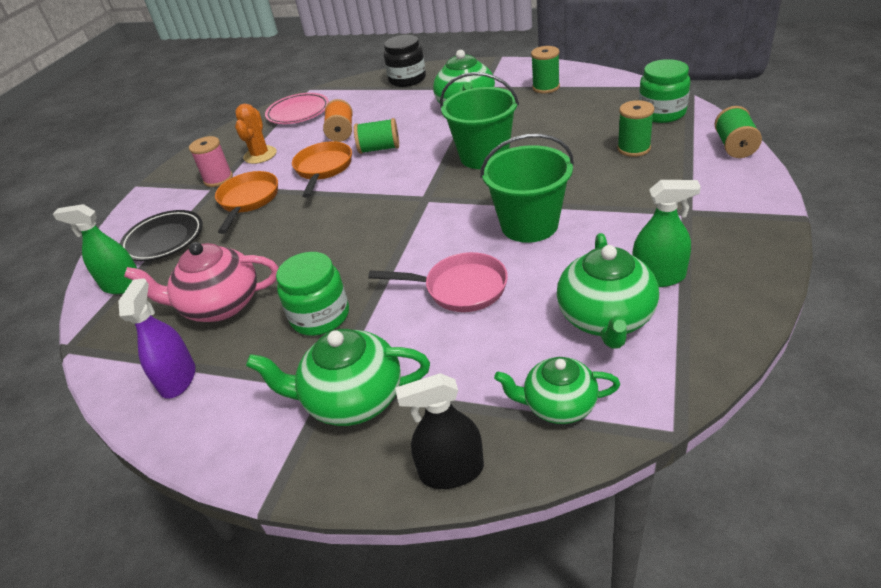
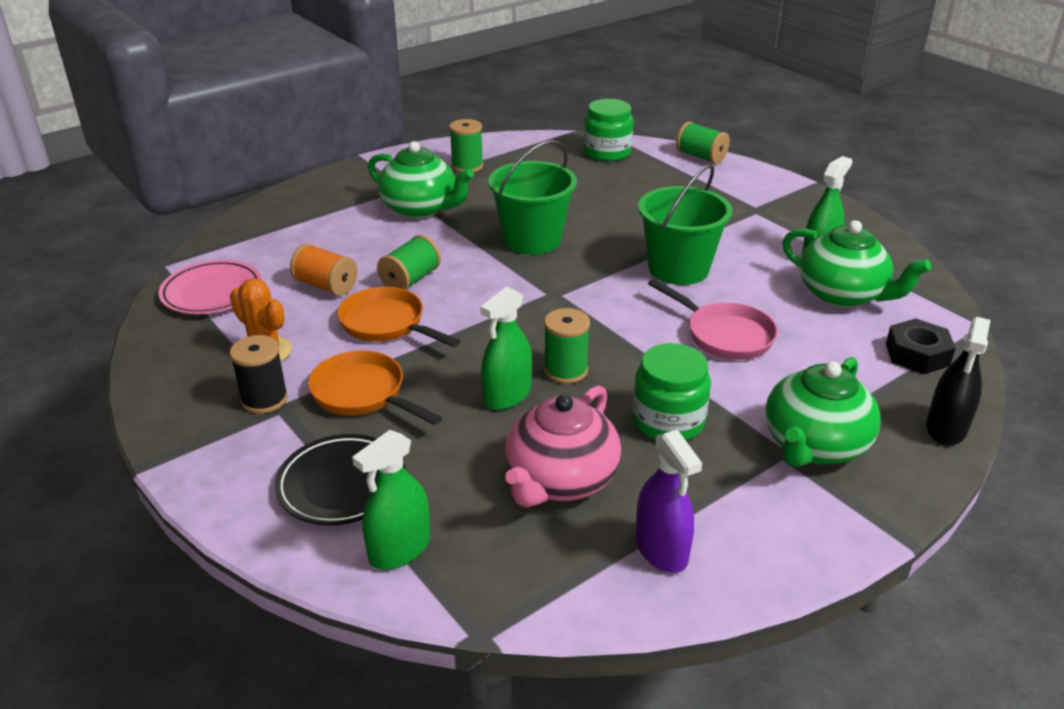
camera: 60 degrees left, 5 degrees down
(178, 379) = (661, 549): purple spray bottle -> purple spray bottle turned 150 degrees counterclockwise
(218, 179) = (264, 399): pink spool -> black spool
(290, 243) = (507, 395): none -> green spray bottle
(407, 79) = (290, 210): black jar -> none
(460, 288) = (724, 335): pink pan -> pink pan turned 90 degrees clockwise
(558, 405) = (917, 354): green teapot -> black nut
(633, 148) = (639, 185): green spool -> green spool (565, 370)

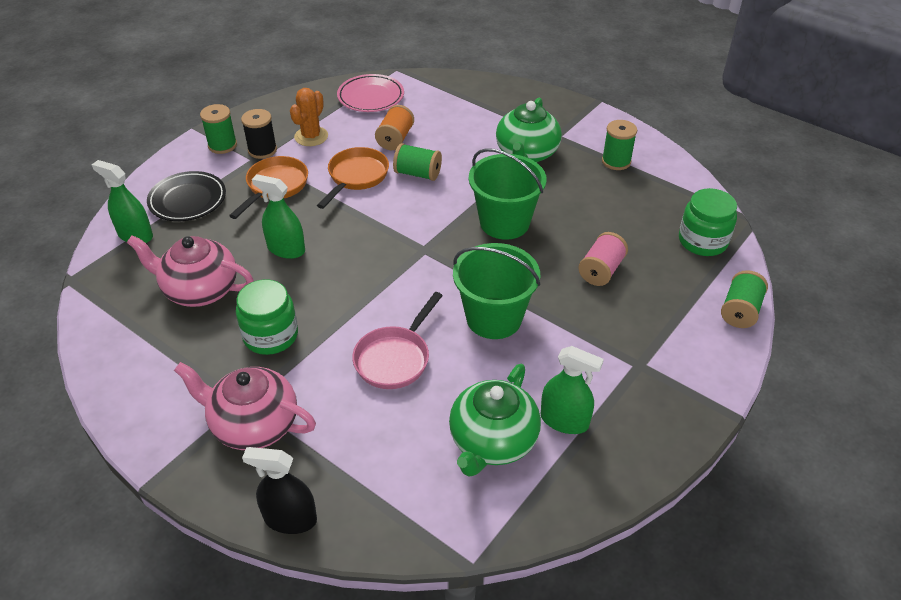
camera: 75 degrees right, 10 degrees up
(565, 370) = (322, 272): green spool -> green spool (222, 145)
(628, 203) = (601, 270): none -> pink spool
(661, 549) = (137, 347): purple spray bottle -> none
(814, 446) = (253, 424): green teapot -> pink teapot
(917, 354) = (402, 501): black nut -> none

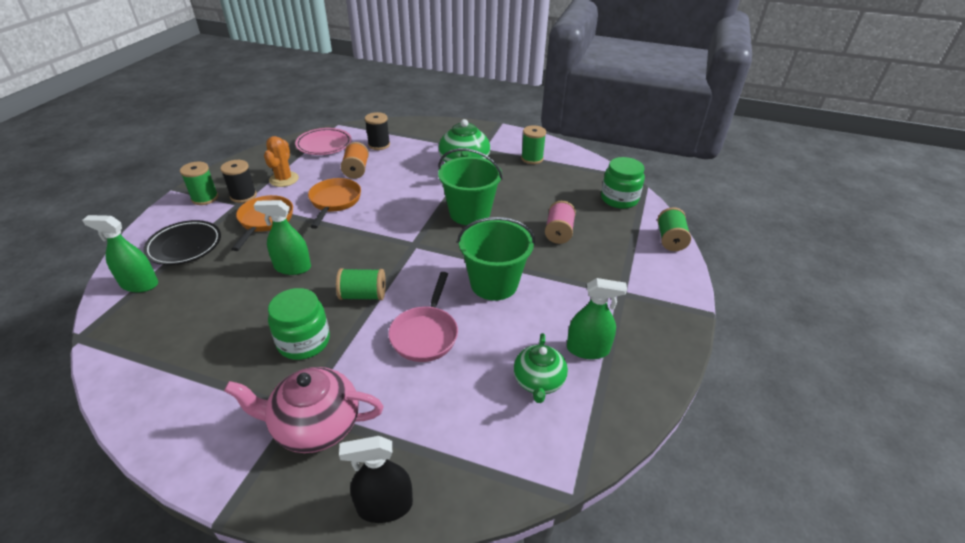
camera: 20 degrees left, 5 degrees down
(200, 290) = (220, 318): pink teapot -> none
(418, 174) = (385, 191): green spool -> green spool (363, 295)
(434, 108) = (379, 145): none -> black spool
(492, 441) = (538, 381): green teapot -> green teapot, size x0.66

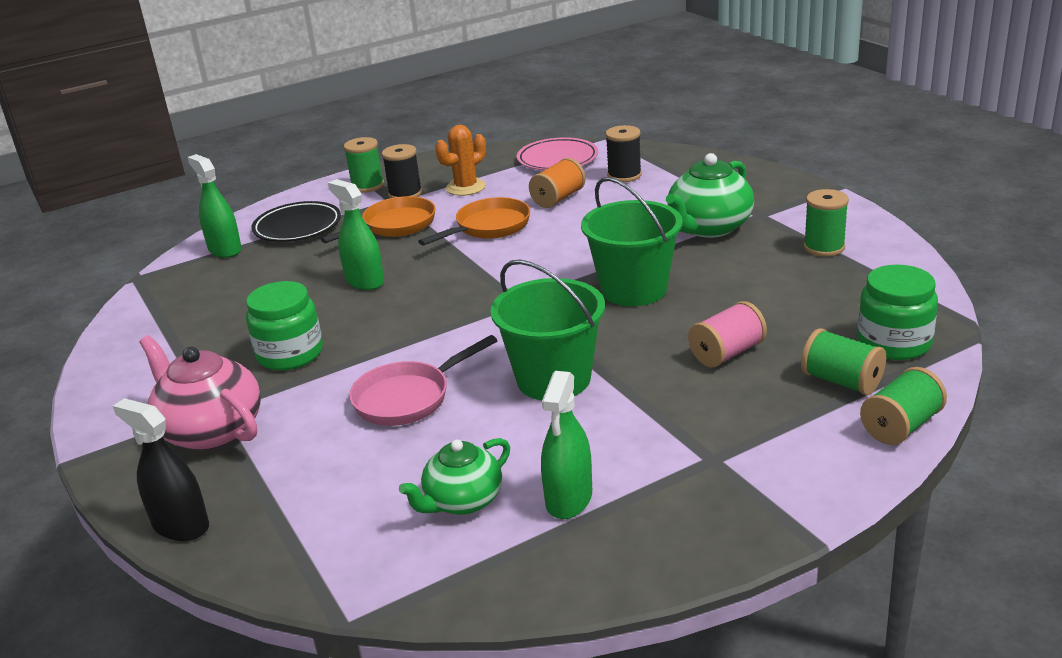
camera: 45 degrees right, 10 degrees down
(363, 295) = (396, 334): green spool -> green spool (841, 381)
(587, 349) = (569, 498): green spray bottle -> green spray bottle turned 60 degrees clockwise

